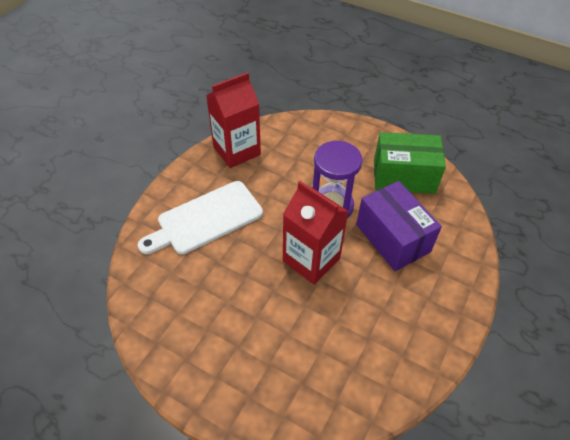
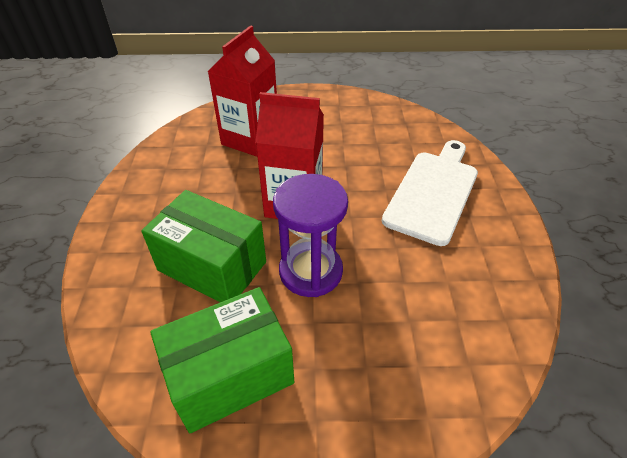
camera: 150 degrees right, 5 degrees down
(236, 151) = (497, 289): red carton -> red carton (250, 139)
(392, 238) = (212, 266): purple box -> green box

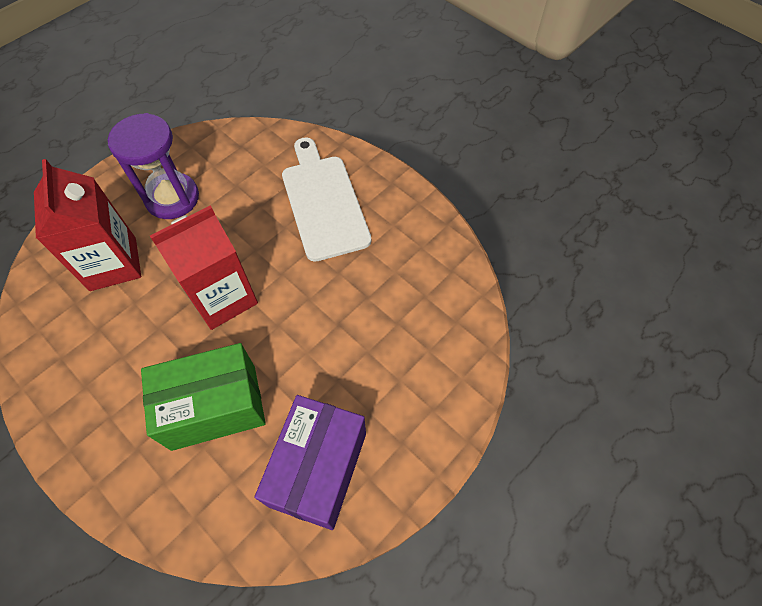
camera: 45 degrees left, 15 degrees up
(230, 375) = (318, 469): green box -> purple box
(311, 271) = (296, 344): purple hourglass -> purple hourglass (172, 198)

